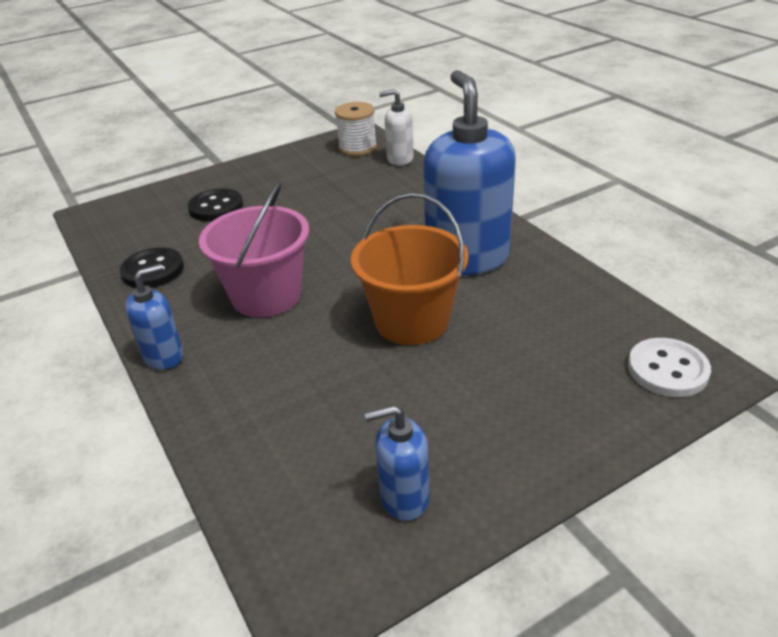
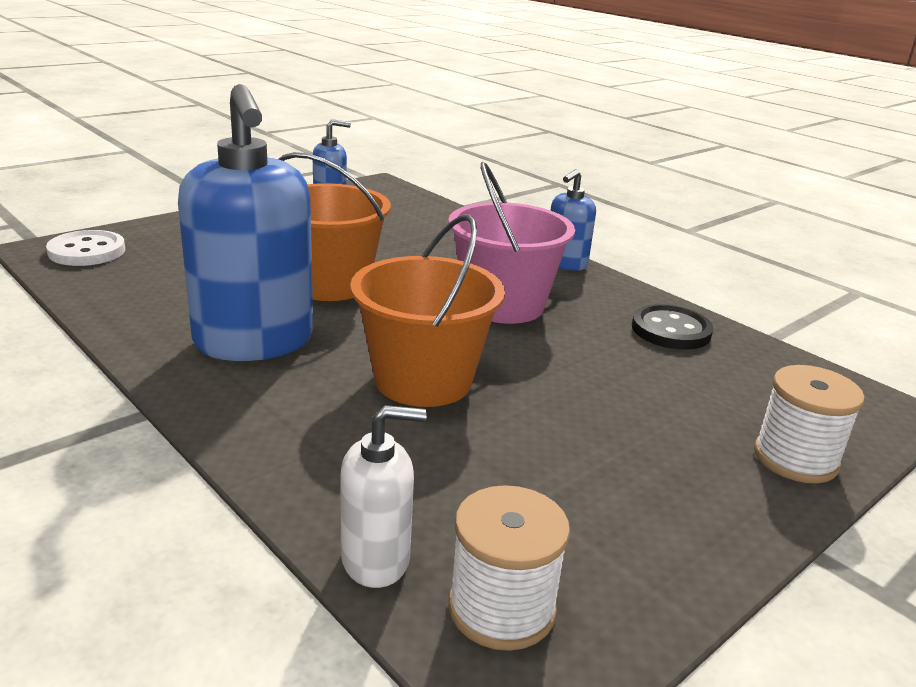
camera: 165 degrees right, 10 degrees down
(183, 190) = (795, 458): none -> white spool
(216, 207) = (690, 422): black button -> none
(357, 230) = (423, 380): none -> orange bucket

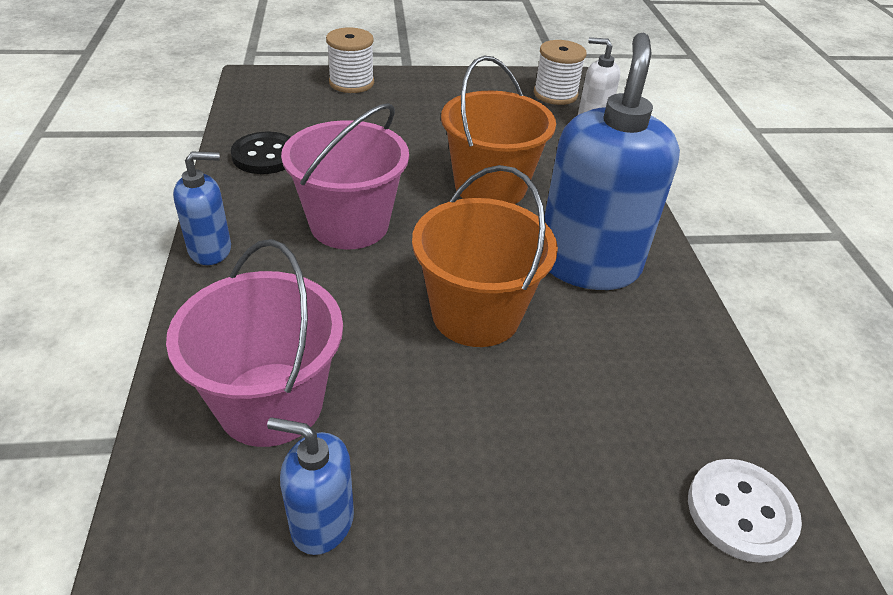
camera: 145 degrees left, 15 degrees up
(408, 224) = (271, 403): none -> pink bucket

